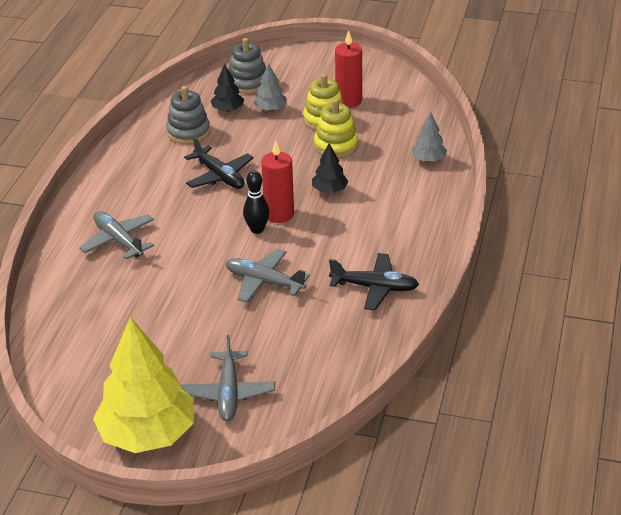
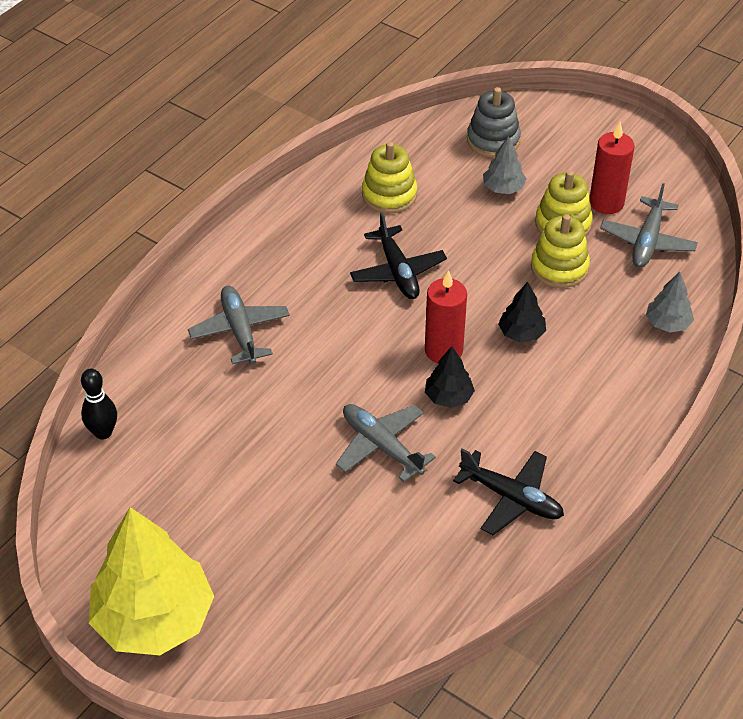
camera: 20 degrees right, 10 degrees up
(188, 132) = (389, 195): grey stacking toy -> yellow stacking toy
(228, 109) = (451, 174): black tree -> black tree (448, 397)
(228, 393) = (269, 593): grey plane -> grey plane (647, 241)
(257, 229) = (407, 365): black bowling pin -> black bowling pin (103, 432)

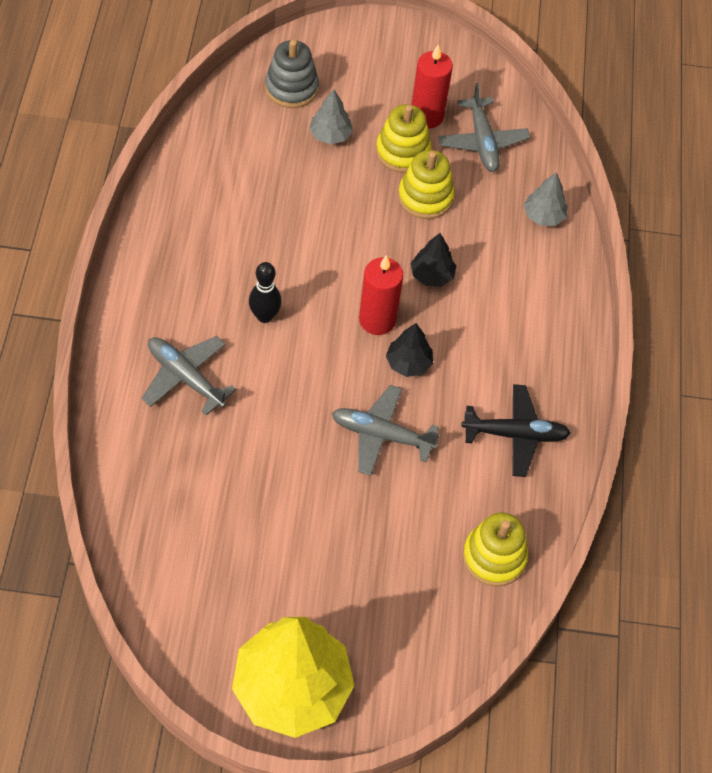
camera: 35 degrees left, 10 degrees up
(103, 432) = (126, 535): black bowling pin -> black bowling pin (264, 316)
(389, 195) = (233, 181): yellow stacking toy -> yellow stacking toy (494, 557)
(397, 272) = (289, 258): black plane -> none

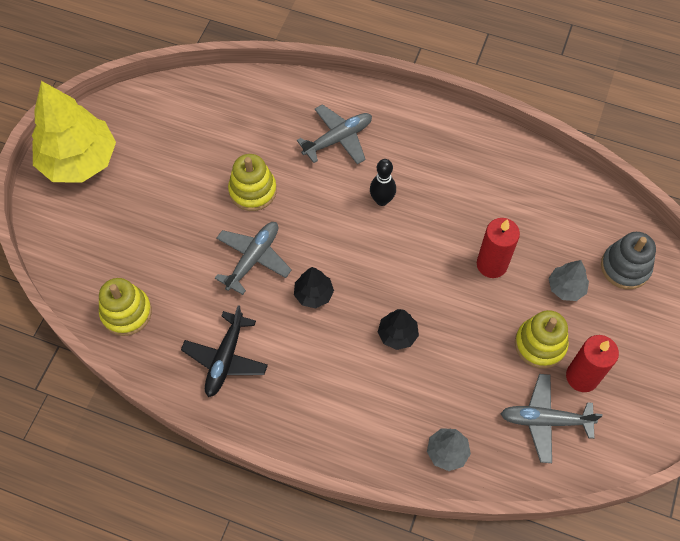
camera: 110 degrees right, 5 degrees up
(377, 320) = (360, 280): red candle -> red candle (492, 264)
(425, 197) = (484, 351): yellow stacking toy -> yellow stacking toy (253, 191)

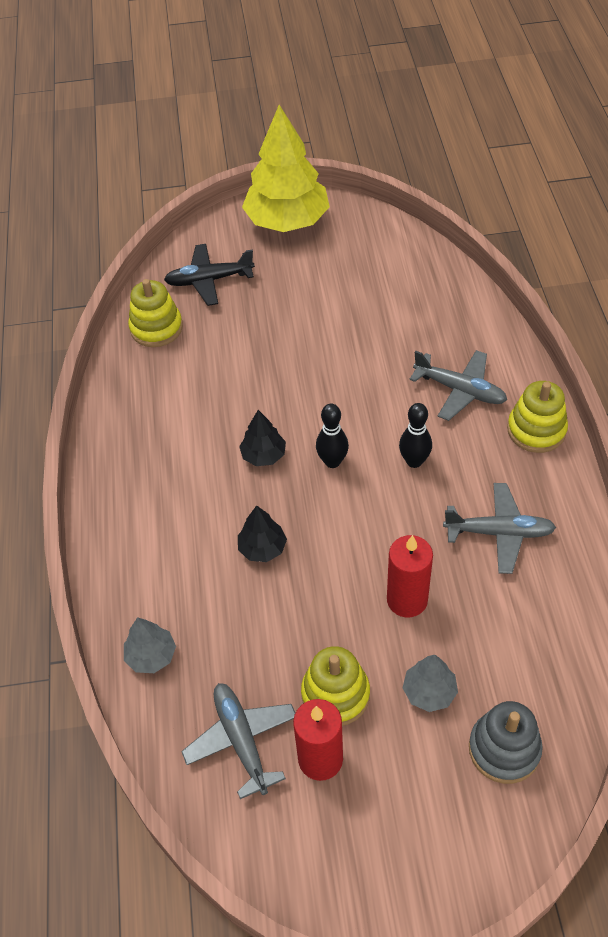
camera: 65 degrees right, 10 degrees down
(225, 359) = (151, 420): black plane -> black plane (209, 280)
(253, 191) = (346, 353): yellow stacking toy -> yellow stacking toy (536, 430)
(253, 259) = (271, 390): grey plane -> grey plane (499, 533)
(349, 251) = (332, 461): none -> black bowling pin

